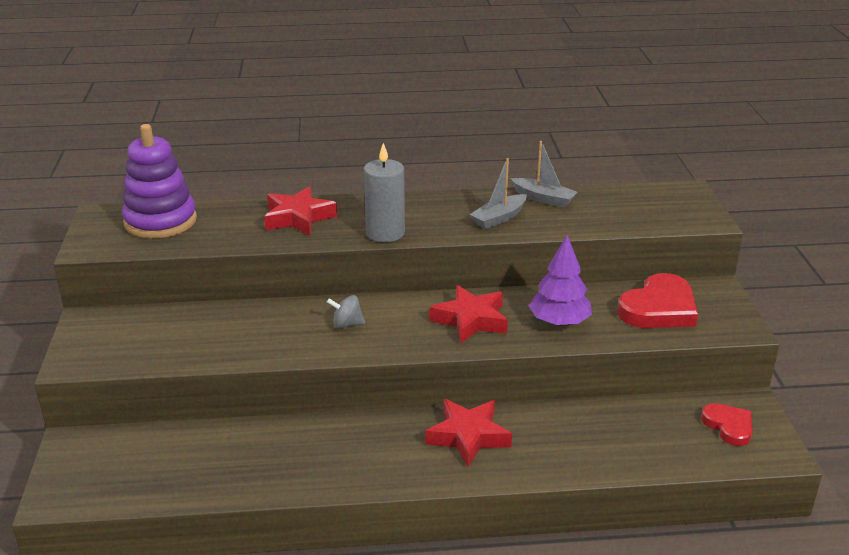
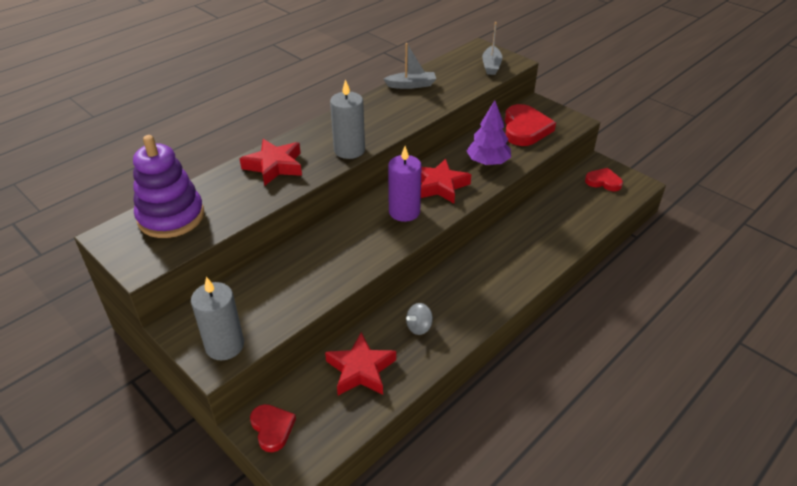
camera: 40 degrees left, 10 degrees up
(77, 456) = (272, 428): none -> red heart
(95, 354) = (224, 345): none -> grey candle
(347, 324) = (371, 227): grey spinning top -> grey spinning top (419, 327)
(398, 326) = (404, 212): none -> purple candle
(468, 436) = (494, 260): red star -> red star (361, 370)
(499, 218) = (404, 109): grey boat -> grey boat (491, 66)

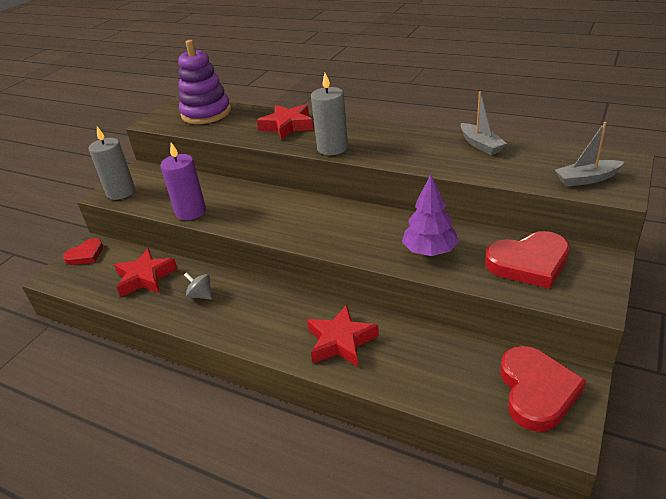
camera: 75 degrees right, 5 degrees down
(404, 212) = (308, 222): purple candle -> purple candle (191, 212)
(440, 186) = (363, 231): red star -> red star (341, 341)
(603, 182) = (536, 391): red heart -> red heart, size x1.68

